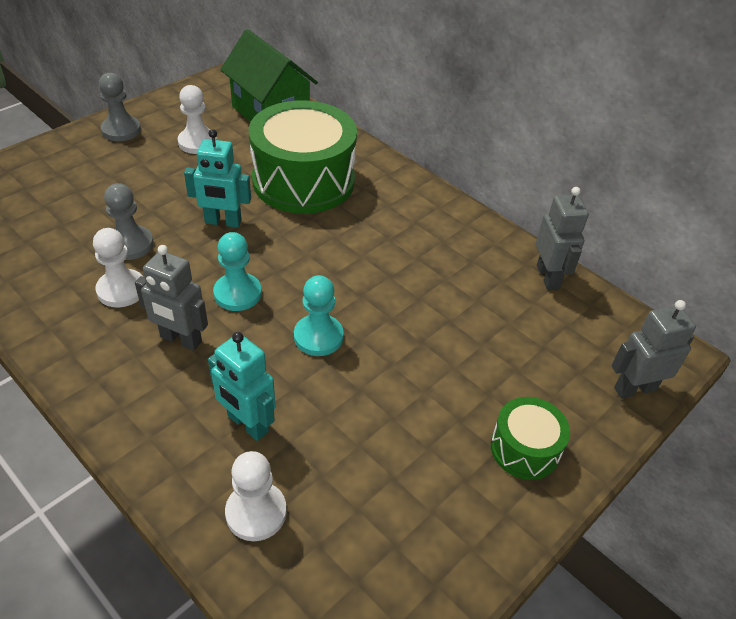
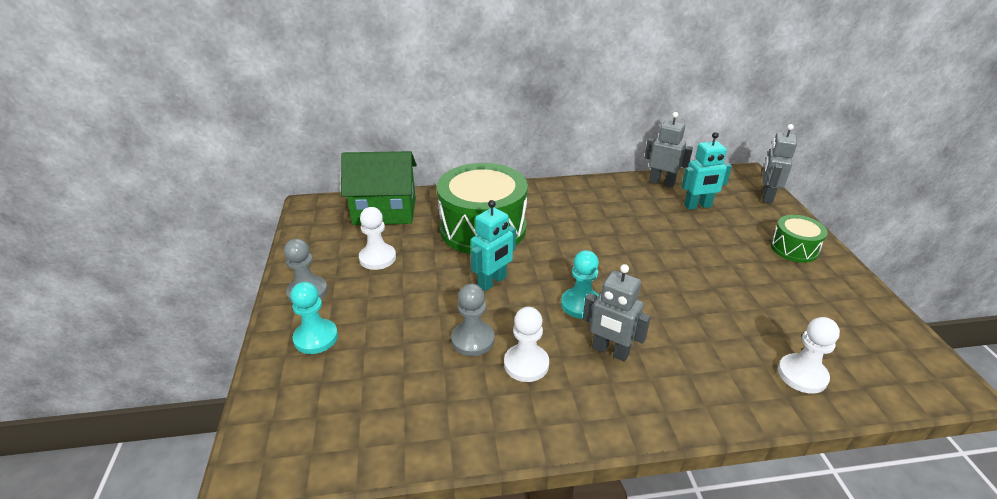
camera: 50 degrees left, 10 degrees down
(180, 339) = (610, 351): grey robot -> grey robot turned 60 degrees clockwise
(247, 424) = (718, 349): turquoise robot -> turquoise robot (698, 206)
(318, 337) = (653, 285): turquoise pawn -> turquoise pawn (316, 338)

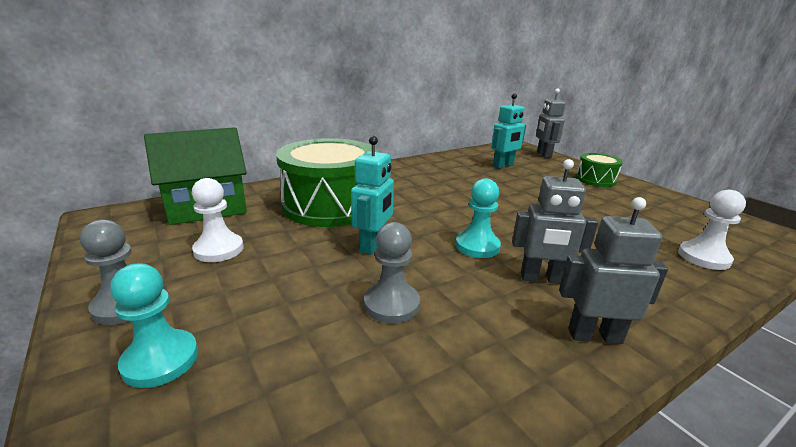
camera: 25 degrees left, 10 degrees down
(526, 364) = (471, 313): white pawn -> none
(662, 182) = (462, 156): grey robot -> grey robot (594, 335)

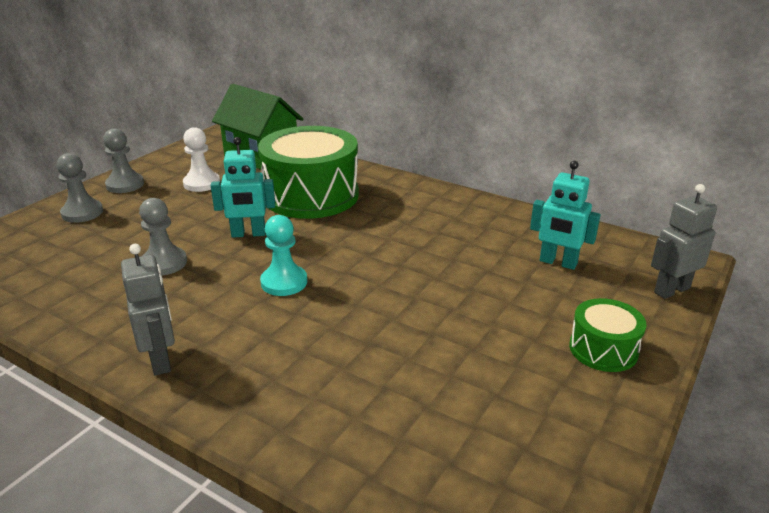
camera: 65 degrees right, 5 degrees up
(160, 360) = (82, 213): turquoise pawn -> grey pawn
(541, 278) = (242, 325): grey robot -> none
(703, 257) = (375, 448): white pawn -> none

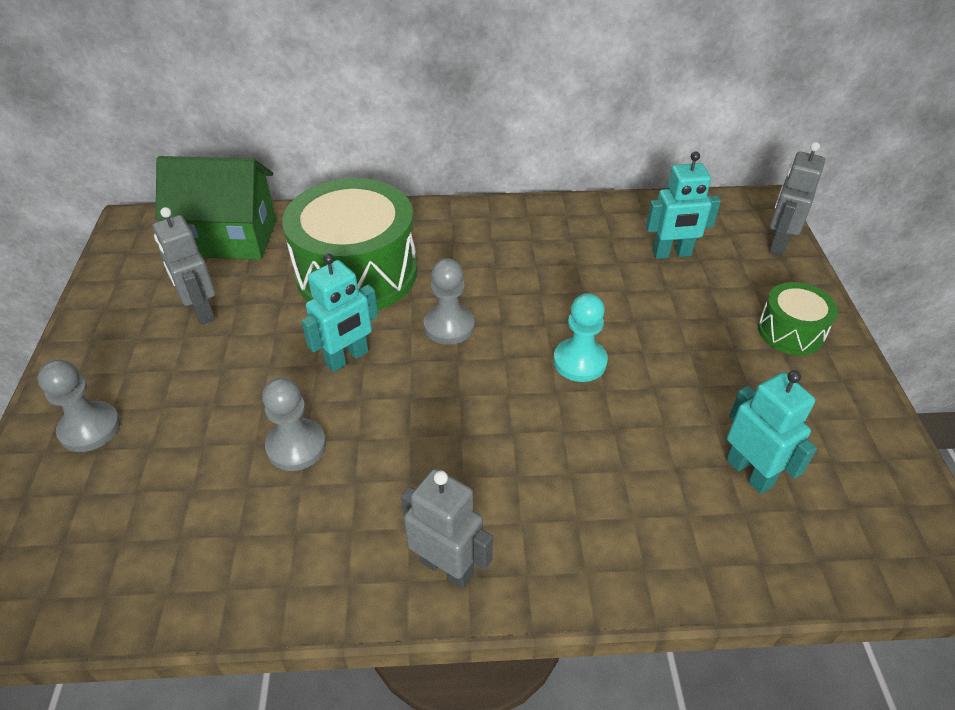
camera: 35 degrees left, 15 degrees up
(125, 185) = (95, 358): grey pawn -> grey pawn (449, 326)
(201, 183) = (201, 311): white pawn -> grey robot
(284, 282) = (459, 402): turquoise pawn -> turquoise pawn (579, 361)
(439, 418) = (749, 472): none -> turquoise robot

